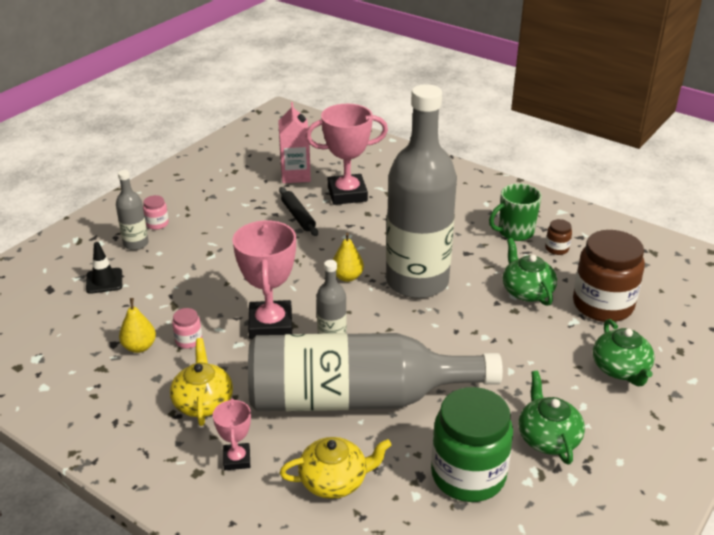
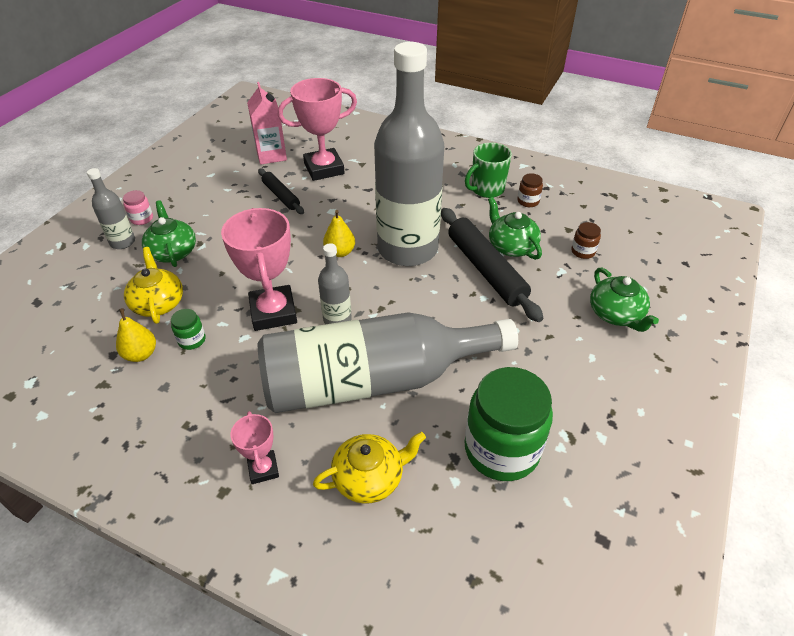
camera: 10 degrees left, 10 degrees up
(104, 281) = (94, 286): black traffic cone -> none
(188, 340) = (192, 340): pink jar -> green jar
(203, 402) = (217, 408): yellow teapot -> yellow teapot (158, 303)
(493, 310) = (485, 270): none -> black rolling pin
(548, 438) = (568, 396): green teapot -> green teapot (173, 252)
(602, 305) = (583, 251): brown jar -> brown jar, size x0.42

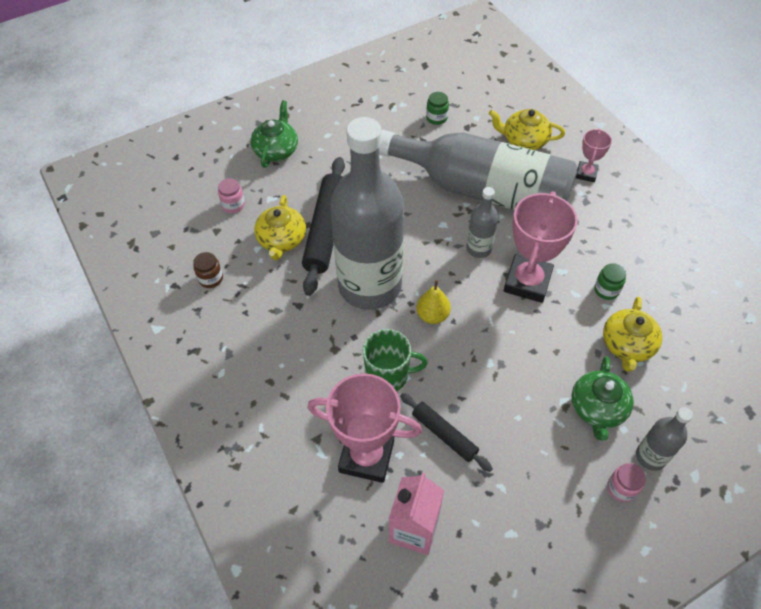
camera: 145 degrees left, 10 degrees up
(141, 354) = (652, 298): yellow pear -> none
(281, 196) = (444, 434): black rolling pin -> black rolling pin turned 45 degrees counterclockwise
(486, 189) = (229, 316): green mug -> green mug (388, 375)
(501, 449) = (436, 118): green jar -> green jar, size x0.42
(511, 246) = (282, 240): green teapot -> yellow teapot
(583, 251) = (233, 205): brown jar -> pink jar

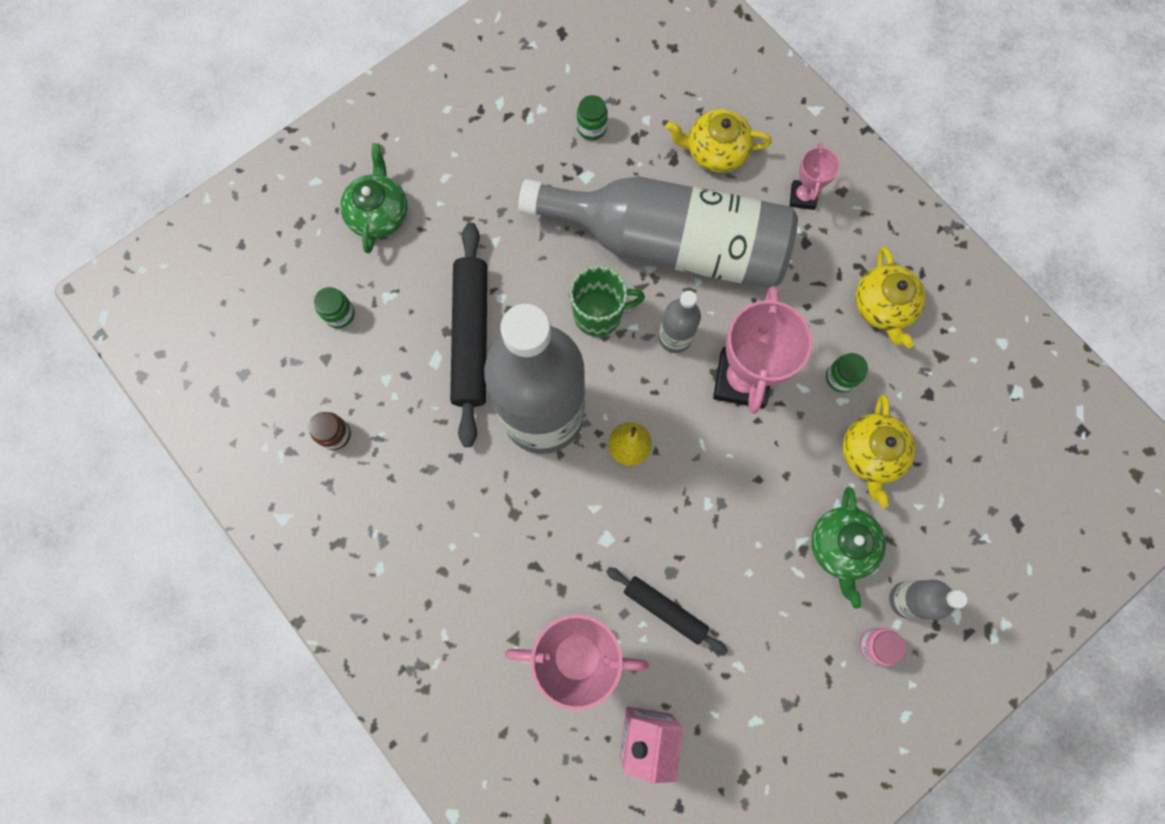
camera: 10 degrees left, 20 degrees up
(233, 205) = (339, 314): pink jar -> green jar
(282, 240) = (416, 361): yellow teapot -> yellow teapot (883, 306)
(388, 375) = (586, 540): green mug -> green mug (599, 314)

